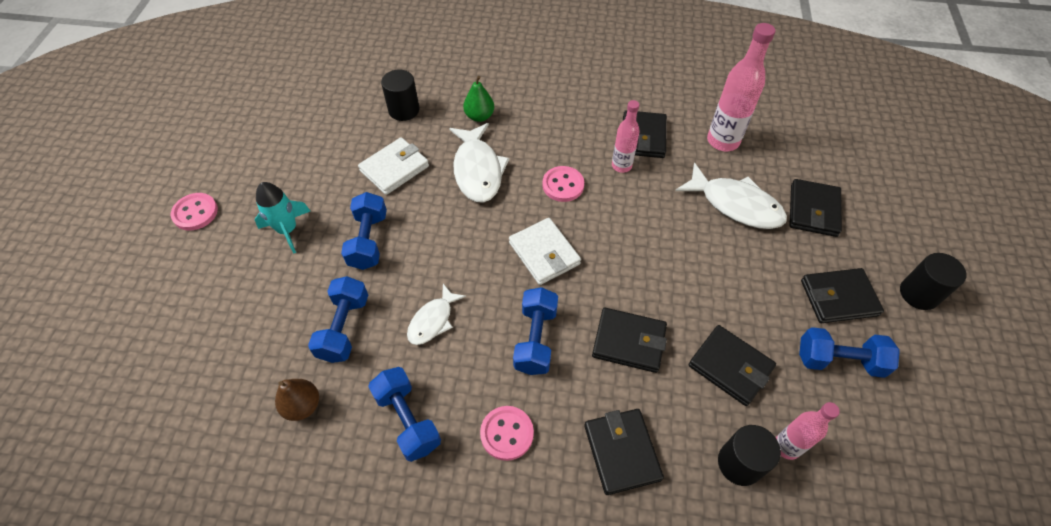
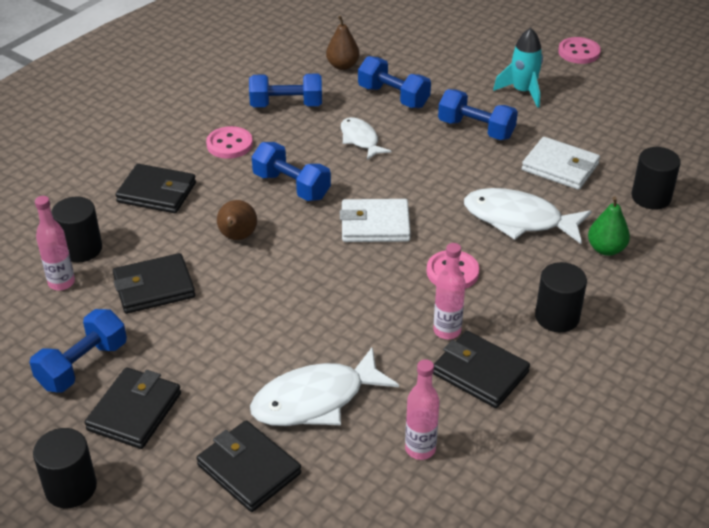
camera: 120 degrees right, 15 degrees down
(394, 168) = (560, 167): white wallet -> white wallet turned 45 degrees counterclockwise
(565, 119) = (557, 317): none -> black cylinder
(629, 342) = (237, 237): black wallet -> brown pear
(723, 141) = (420, 449): pink bottle -> pink bottle, size x0.61

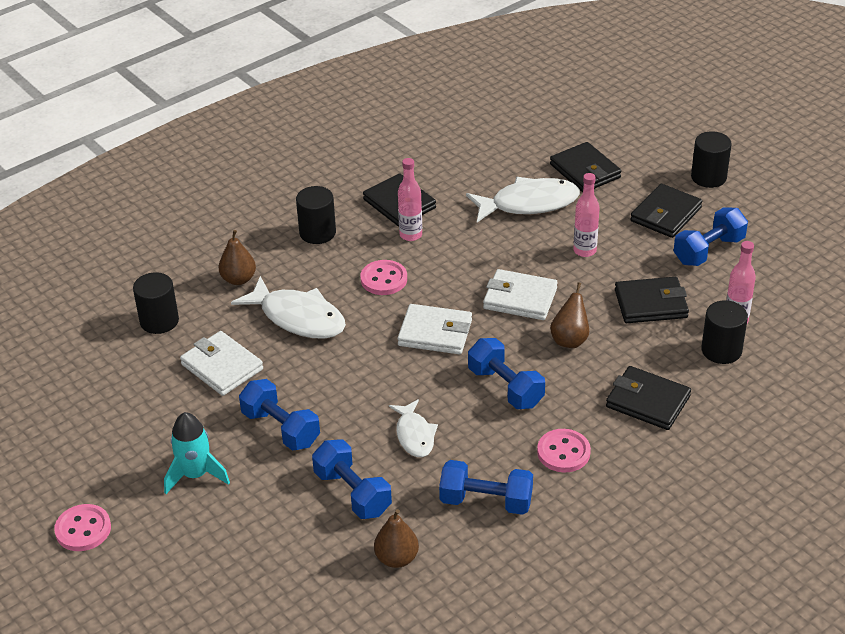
camera: 165 degrees left, 0 degrees up
(298, 272) = (520, 298): none -> white wallet
(420, 449) = (464, 166): pink bottle -> pink bottle (584, 251)
(606, 249) = (238, 279): green pear -> brown pear

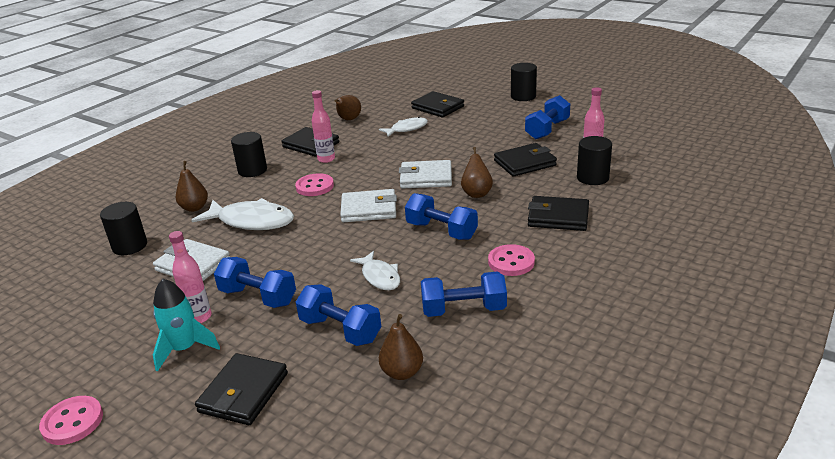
camera: 15 degrees left, 10 degrees down
(461, 167) = (348, 120): none -> brown pear
(529, 204) = (407, 129): white fish -> white fish, size x0.60
(584, 251) = (460, 145): pink bottle -> pink bottle (199, 317)
(665, 214) = (506, 118): black wallet -> black wallet (243, 392)

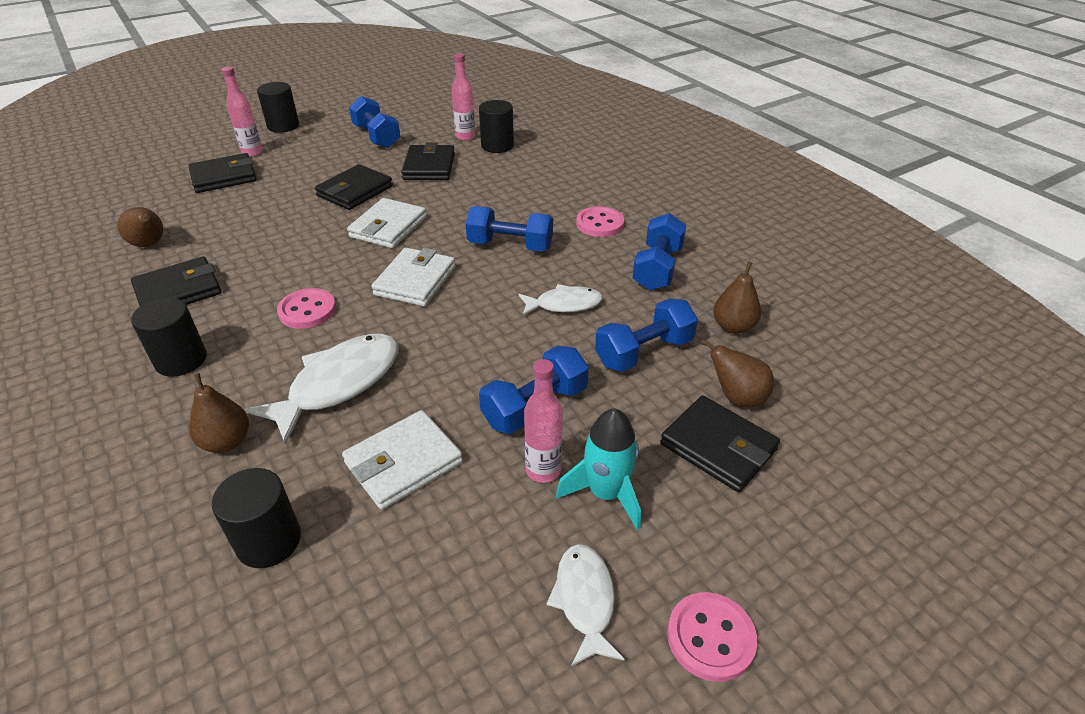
camera: 70 degrees left, 10 degrees up
(326, 159) = (242, 286): pink bottle -> pink bottle (252, 152)
(407, 129) = (248, 210): white fish -> white fish (585, 600)
(441, 231) = (510, 246): blue dumbbell -> blue dumbbell turned 45 degrees clockwise
(476, 193) = (458, 207): brown pear -> brown pear (737, 397)
(558, 217) = (547, 181): black wallet -> black wallet (355, 191)

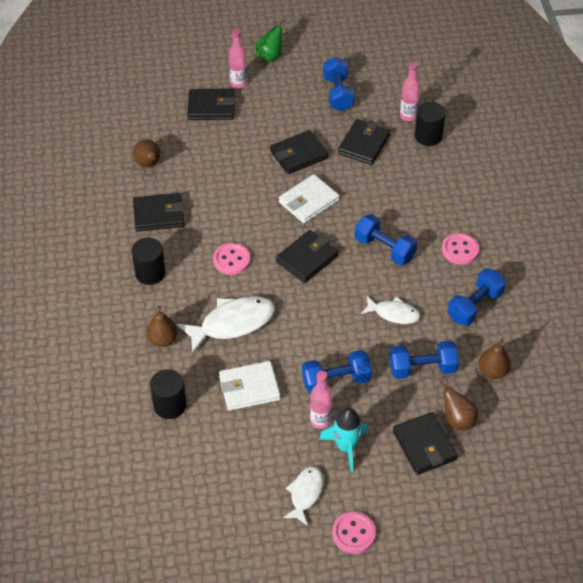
camera: 25 degrees right, 10 degrees up
(283, 126) = (270, 56): black cylinder -> green pear
(415, 281) = (307, 259): white wallet -> black wallet

